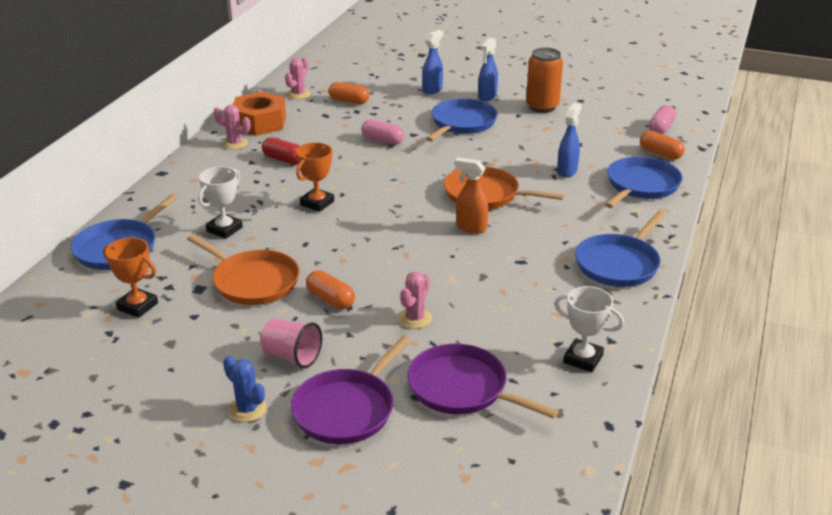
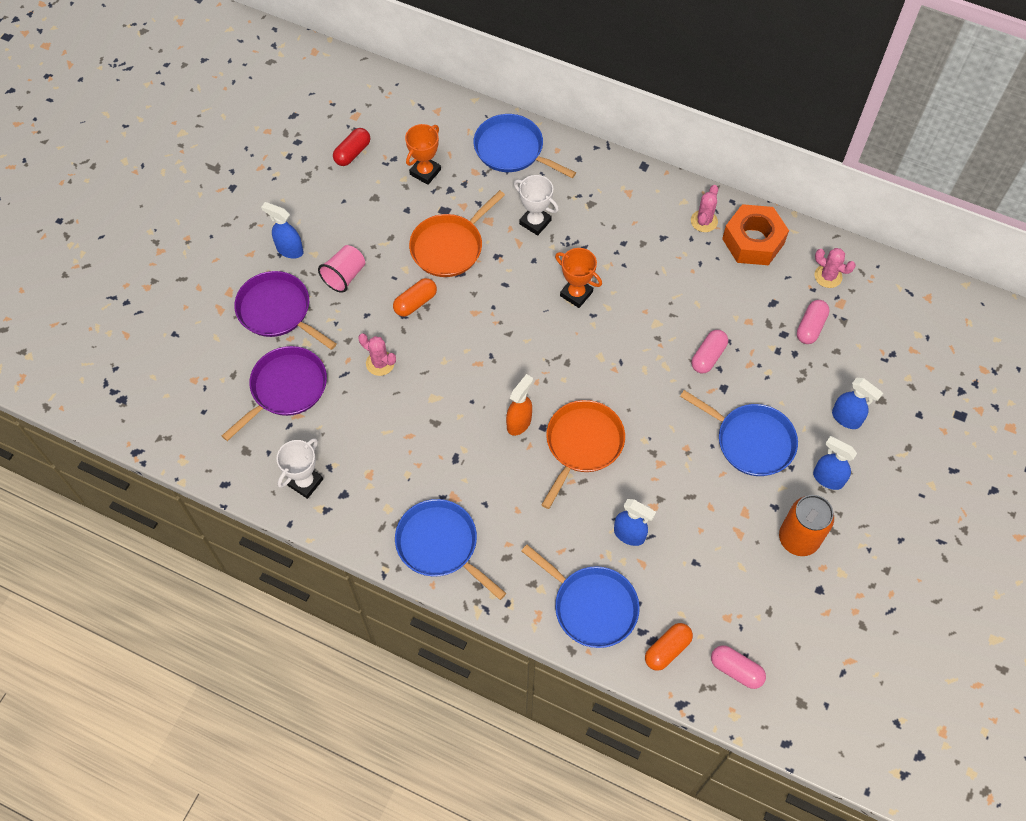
camera: 95 degrees right, 30 degrees up
(247, 409) = (289, 250): blue cactus -> blue spray bottle
(283, 160) = (667, 265): red capsule -> red capsule (352, 153)
(349, 101) = (810, 327): orange capsule -> pink capsule

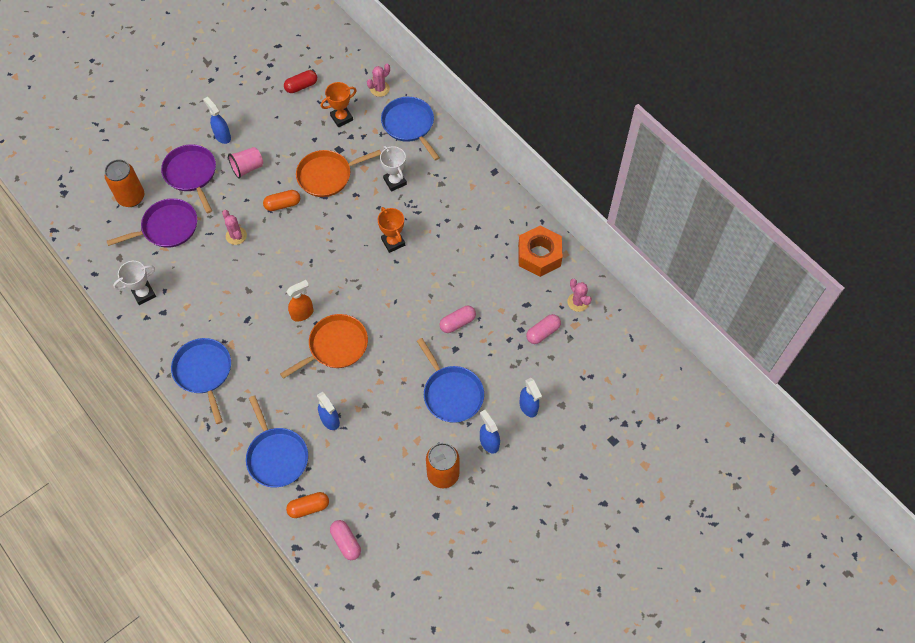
camera: 25 degrees right, 0 degrees up
(216, 370) = (131, 197): none -> orange can
(704, 221) = (513, 227): pink cactus -> pink cactus (380, 89)

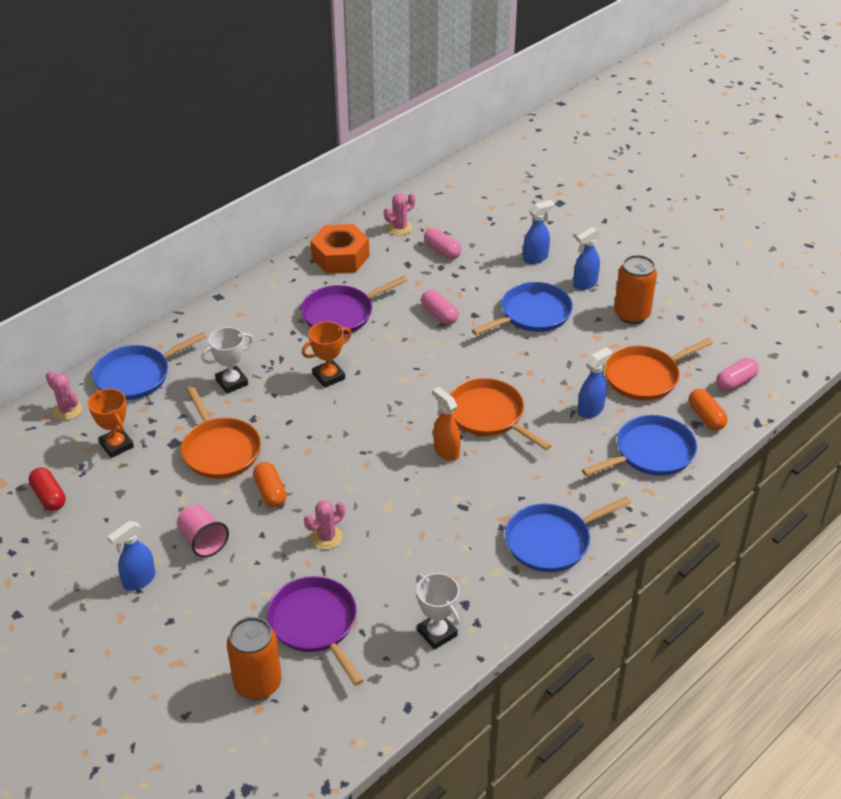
camera: 95 degrees left, 20 degrees down
(191, 174) = (212, 609): purple pan -> purple pan (341, 314)
(363, 469) = (645, 376): none -> orange pan

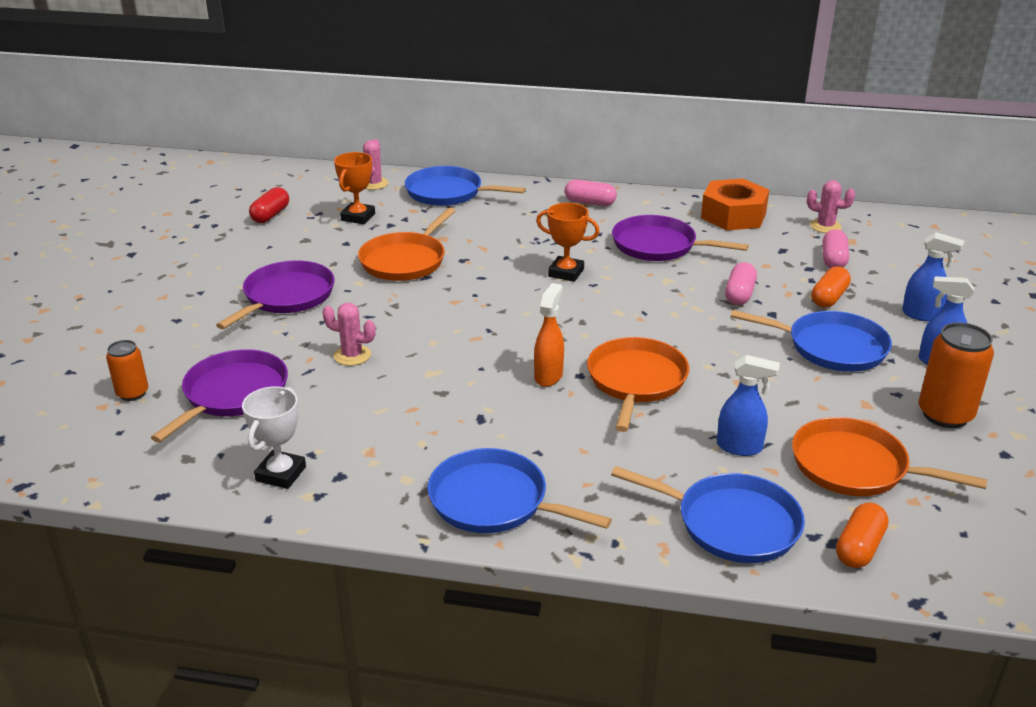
camera: 55 degrees right, 10 degrees down
(139, 580) = (212, 287): blue spray bottle -> none
(203, 541) = (286, 297): pink cup -> purple pan
(232, 382) = (495, 233): white trophy -> none
(257, 683) = (132, 393): orange can -> orange can, size x0.60
(270, 492) = (380, 304): orange capsule -> orange capsule (829, 298)
(735, 382) = (963, 550): pink capsule -> pink capsule (590, 203)

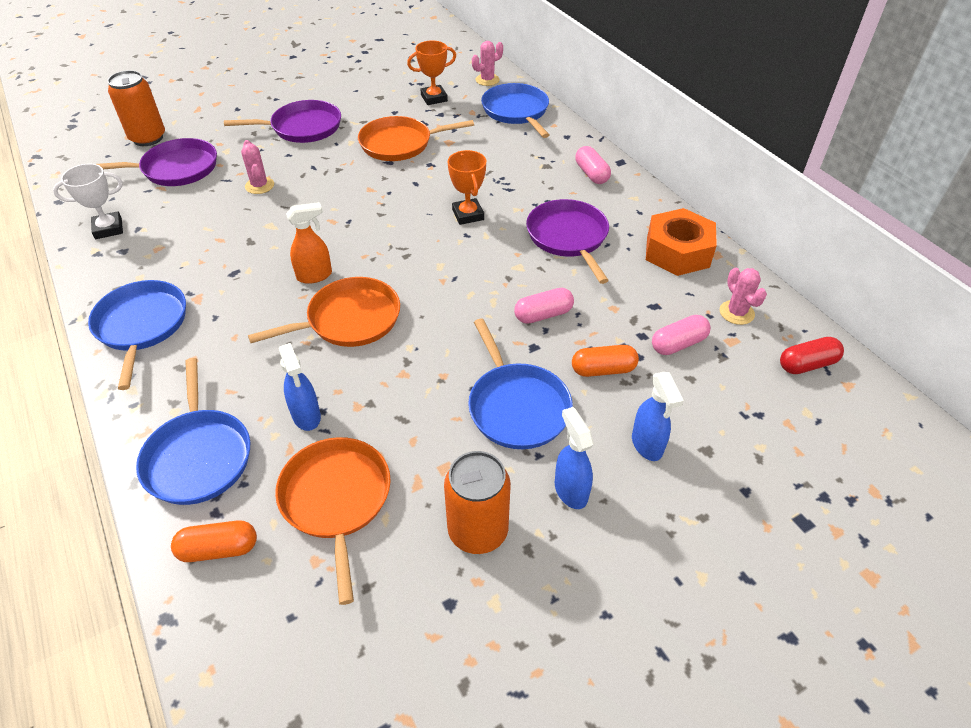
camera: 50 degrees right, 15 degrees up
(132, 393) = (148, 138): orange can -> orange can, size x1.67
(270, 215) = (394, 70): red capsule -> red capsule (807, 364)

